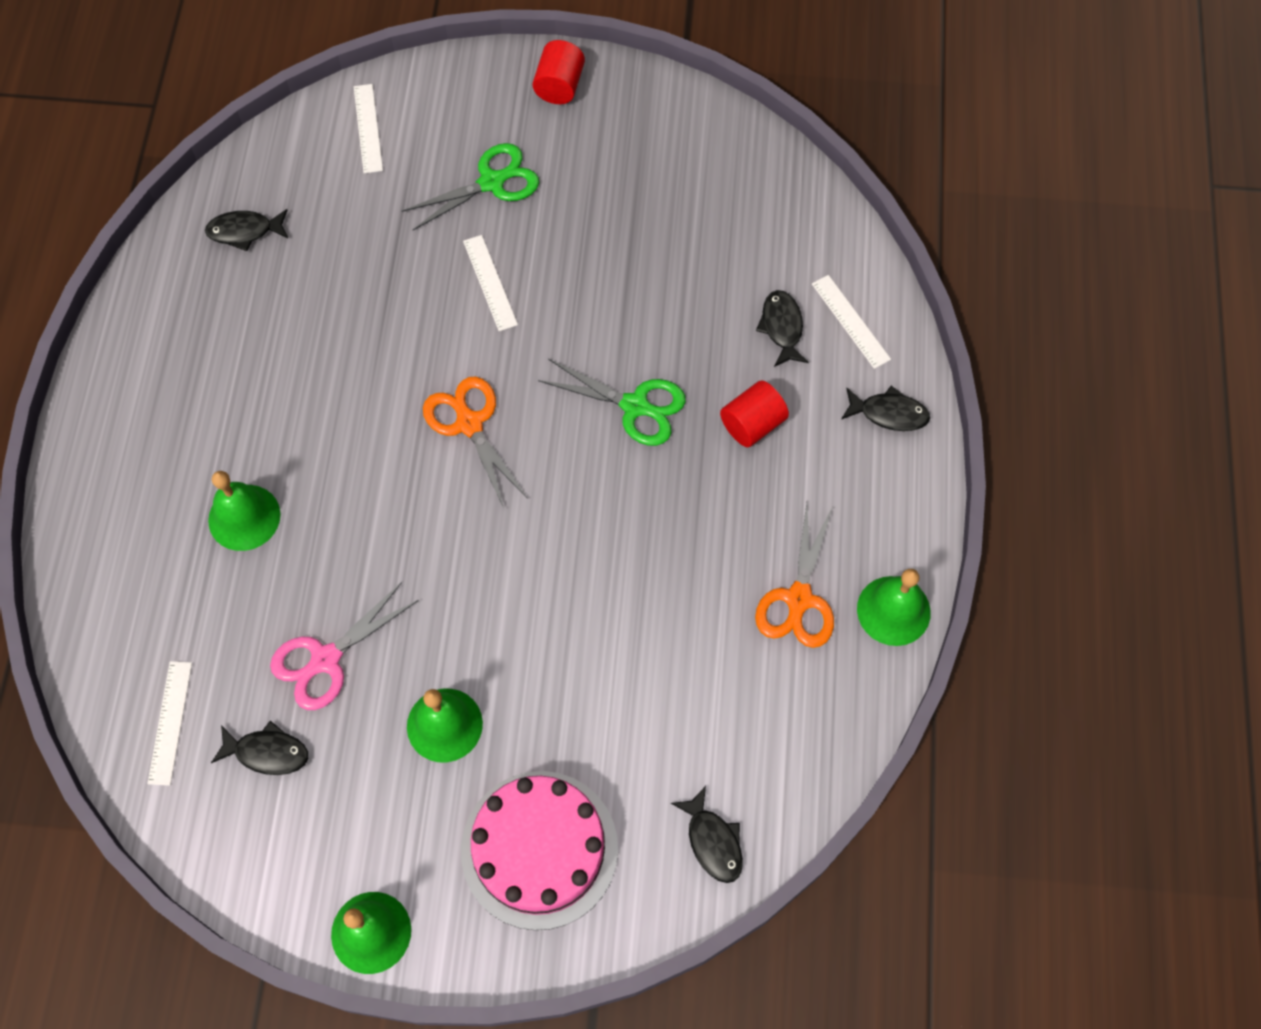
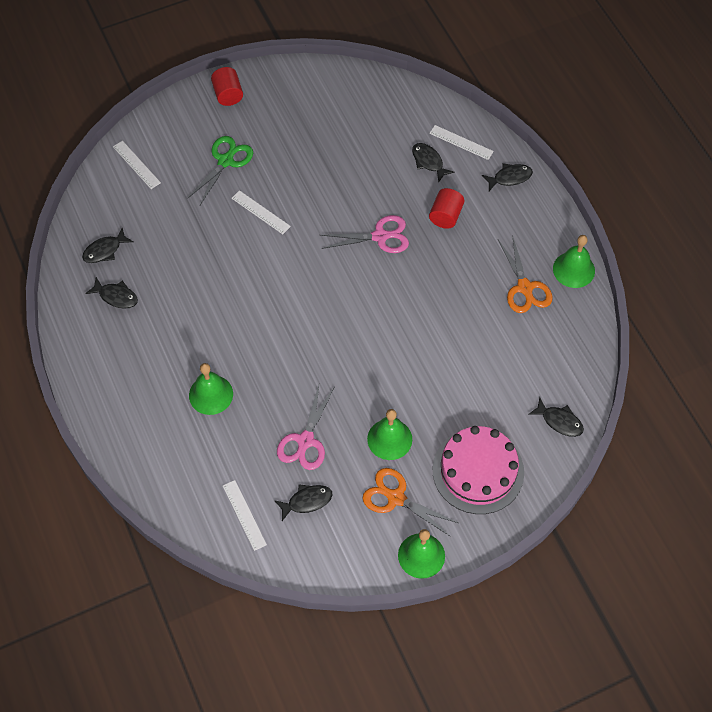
camera: 30 degrees left, 5 degrees down
(215, 305) = (116, 296): none -> black fish
(469, 424) = (299, 287): orange scissors -> orange scissors (396, 498)
(635, 406) = (380, 236): green scissors -> pink scissors

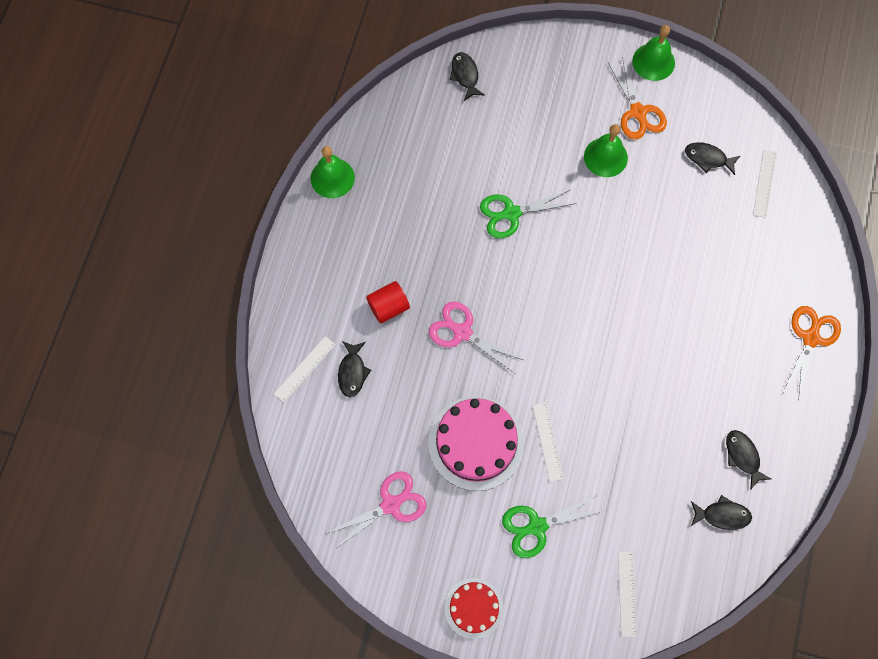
camera: 140 degrees left, 10 degrees up
(211, 394) = (722, 299): green bell -> none
(228, 94) = (473, 608): red cylinder -> red cake
(305, 441) = (673, 204): pink scissors -> pink scissors (390, 504)
(421, 341) = (511, 213): none -> green scissors
(461, 142) = (304, 369): white ruler -> white ruler turned 60 degrees clockwise
(478, 471) = (559, 86): pink cake -> pink cake (476, 443)
(509, 178) = (298, 299): black fish -> none
(525, 287) = (386, 193): orange scissors -> orange scissors (810, 338)

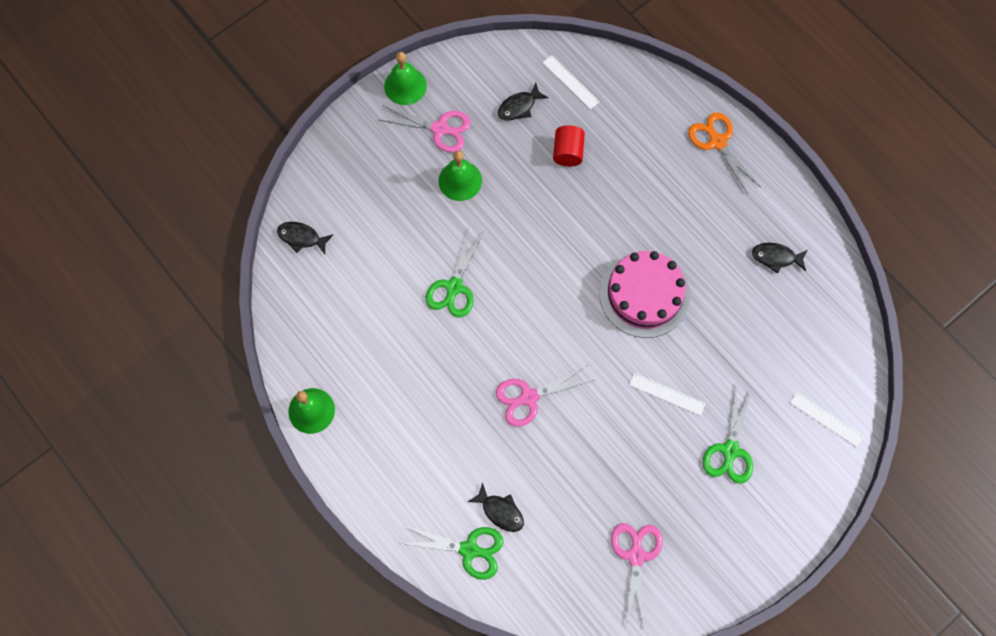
camera: 55 degrees left, 0 degrees up
(304, 369) = (469, 550): white ruler -> green scissors
(388, 307) = (464, 442): red cylinder -> red cylinder (568, 152)
(473, 608) = (763, 546): red cake -> none
(476, 443) = (630, 451): pink cake -> pink cake (644, 294)
(638, 112) = (440, 129): orange scissors -> pink scissors
(722, 515) = (811, 305): black fish -> none

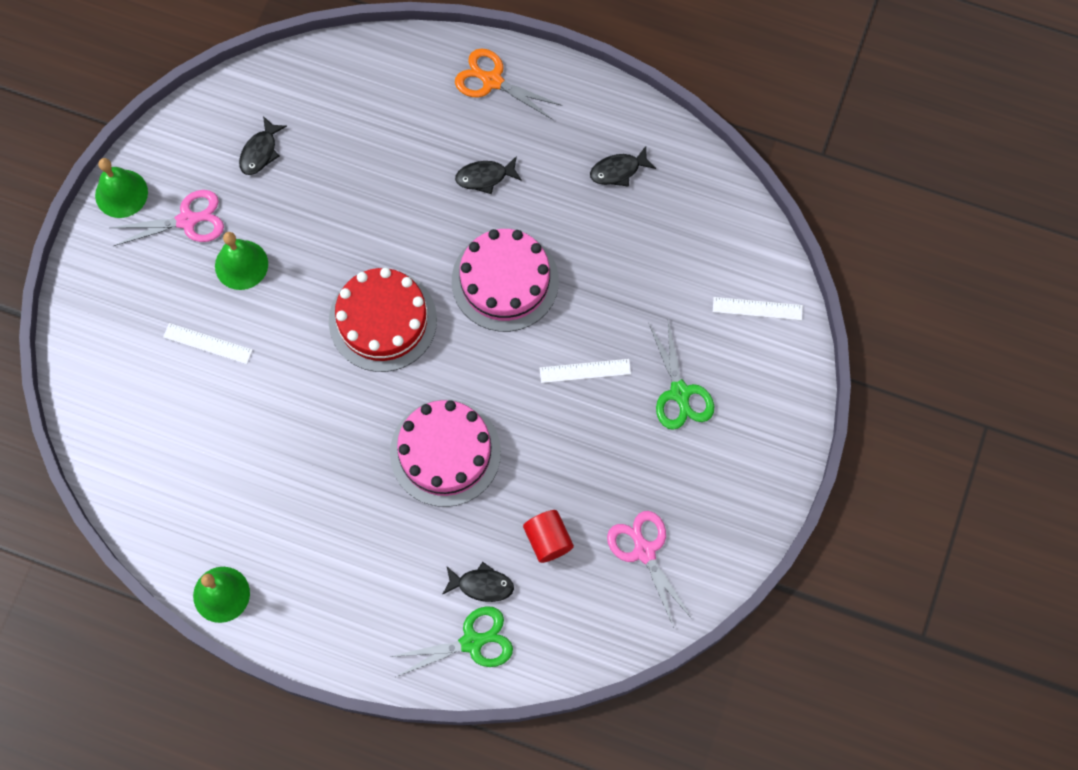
camera: 30 degrees left, 0 degrees up
(301, 237) = (102, 418): black fish -> black fish (485, 177)
(454, 287) = (300, 381): green scissors -> none
(529, 397) = (445, 452): pink scissors -> pink cake
(538, 275) = (382, 320): none -> red cake
(568, 152) = (340, 174): red cylinder -> red cylinder (548, 540)
(570, 82) = (301, 97): white ruler -> white ruler (207, 343)

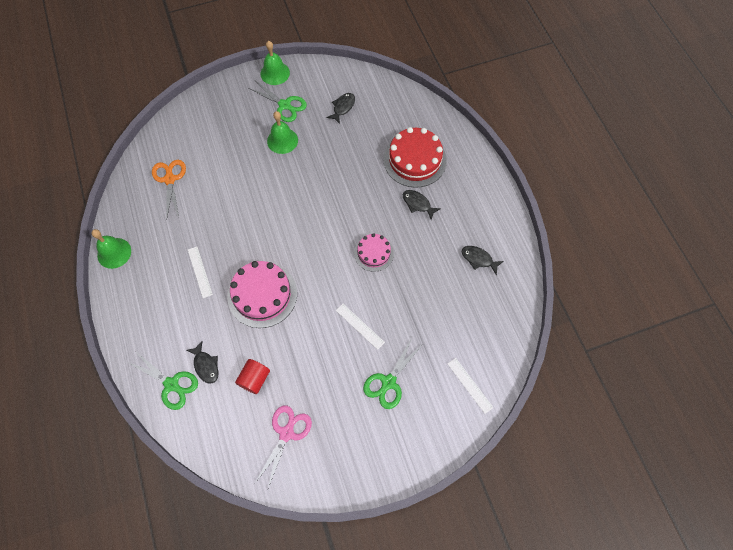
camera: 50 degrees right, 5 degrees down
(187, 220) = (284, 105): pink scissors -> green scissors
(207, 343) = (233, 156): white ruler -> white ruler (200, 272)
(260, 152) = (343, 107): black fish -> black fish turned 135 degrees clockwise
(382, 320) = (306, 216): red cake -> red cake (414, 160)
(492, 81) = (468, 170): orange scissors -> orange scissors (170, 179)
(505, 281) = (373, 253): pink cake -> pink cake, size x0.59

